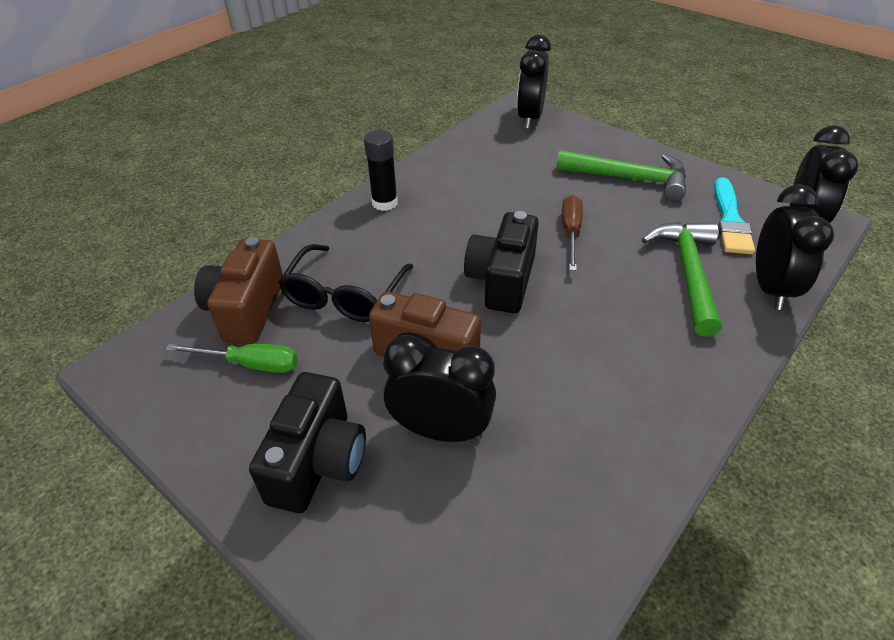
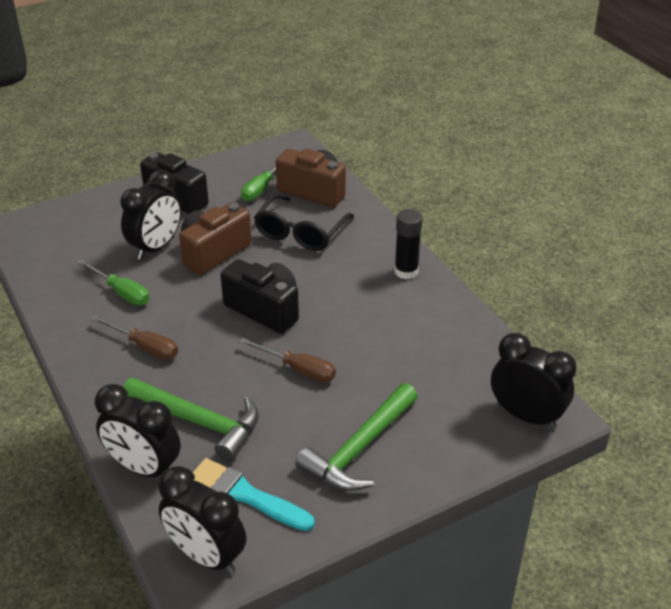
camera: 110 degrees right, 5 degrees down
(345, 295) = (301, 232): black glasses -> black glasses turned 105 degrees counterclockwise
(556, 425) = (121, 292): none -> green screwdriver
(630, 356) = (145, 347): none -> brown screwdriver

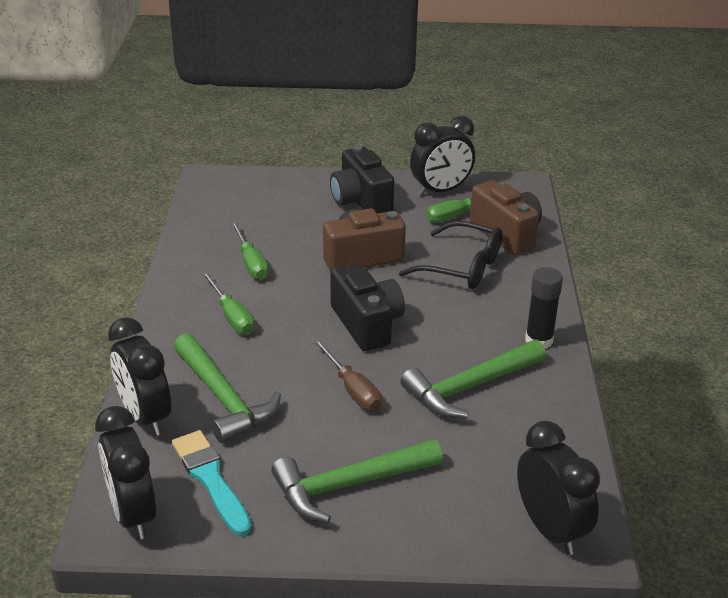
camera: 30 degrees right, 5 degrees down
(145, 347) = (232, 316): brown screwdriver -> green screwdriver
(156, 247) = (313, 235): black clock -> black clock (440, 191)
(301, 232) = (461, 267): black glasses -> black glasses turned 120 degrees counterclockwise
(385, 330) = (470, 387): none -> green hammer

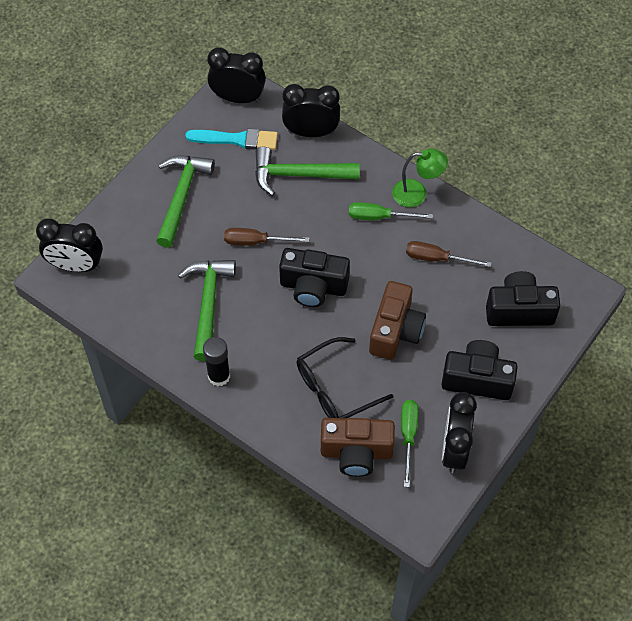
camera: 125 degrees right, 25 degrees up
(175, 303) = (417, 193): none -> green lamp
(251, 263) = (436, 258): green screwdriver -> brown screwdriver
(265, 203) = (519, 310): none -> black camera

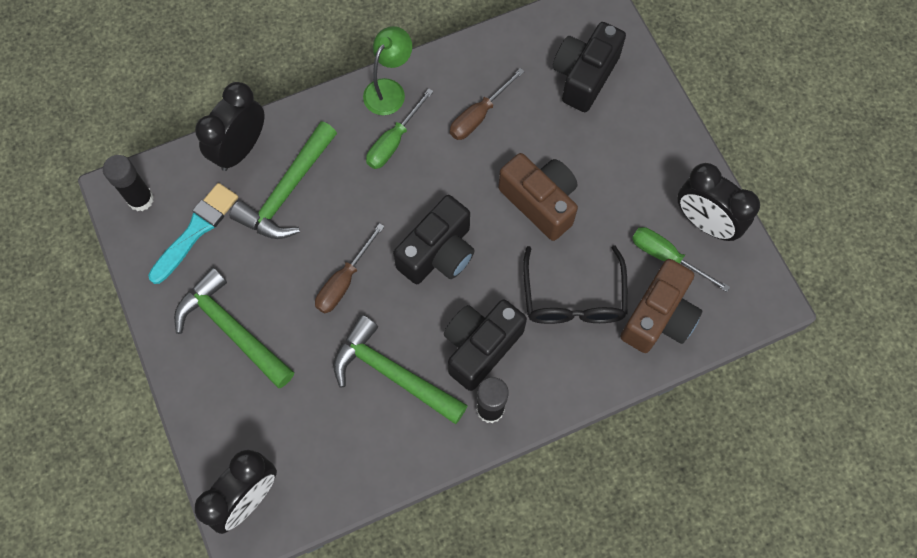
camera: 60 degrees left, 10 degrees up
(238, 98) = (140, 199): black clock -> black glue stick
(477, 379) = (639, 157): black camera -> black camera (480, 347)

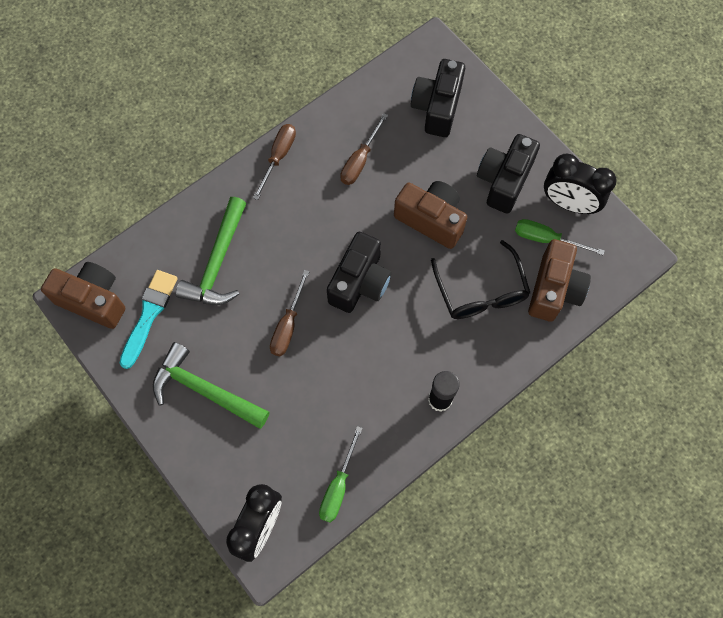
camera: 15 degrees left, 0 degrees up
(140, 199) = (93, 300): black glue stick -> brown camera
(241, 149) = (167, 237): black clock -> none
(389, 90) = (278, 157): green lamp -> brown screwdriver
(392, 373) = (350, 392): green hammer -> none
(393, 141) = (295, 199): green screwdriver -> green screwdriver (338, 486)
(480, 347) = (417, 351): black camera -> black camera (504, 181)

